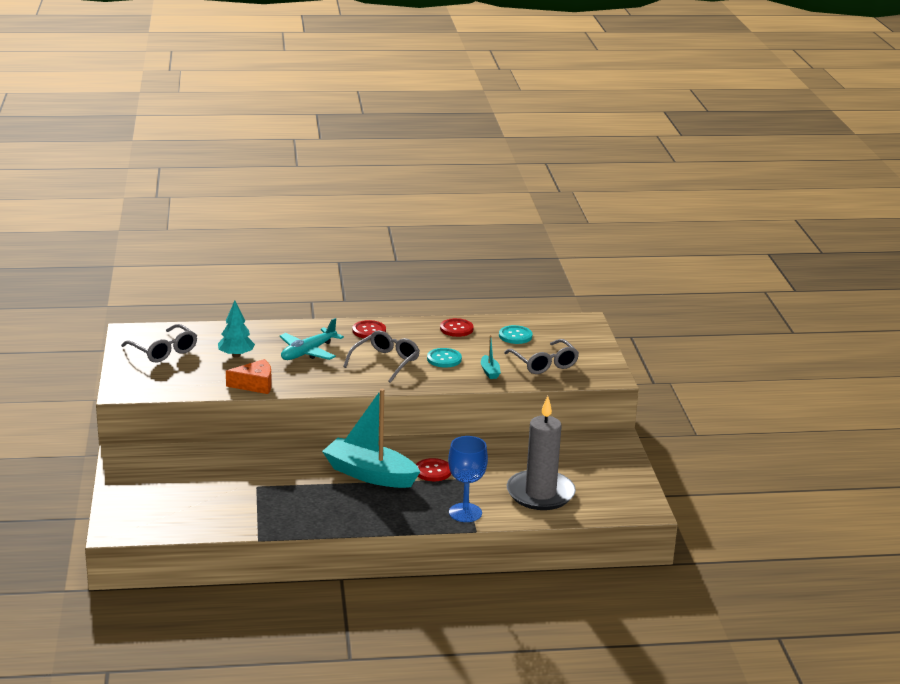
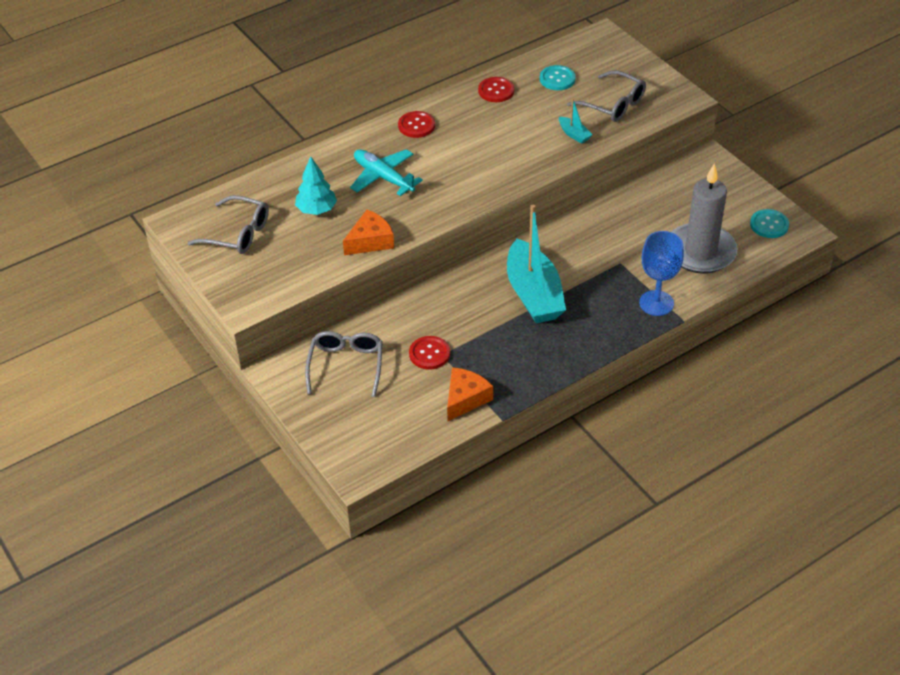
camera: 25 degrees left, 20 degrees up
(244, 518) = (465, 399): none -> orange cheese
(308, 352) = (383, 177): turquoise plane -> turquoise plane turned 120 degrees clockwise
(370, 474) = (533, 294): turquoise boat -> turquoise boat turned 105 degrees counterclockwise
(385, 362) = (468, 160): grey glasses -> grey glasses (346, 365)
(433, 471) = (586, 265): red button -> red button (429, 354)
(444, 359) = (519, 135): turquoise button -> turquoise button (769, 225)

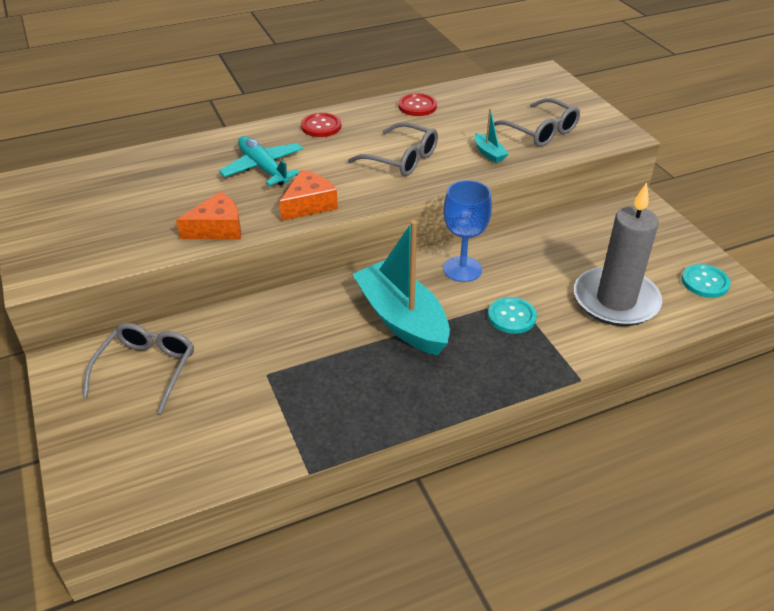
camera: 10 degrees right, 5 degrees down
(238, 234) = (77, 202): grey glasses -> grey glasses (402, 159)
(316, 210) = (175, 190): turquoise tree -> none
(429, 354) = (251, 371): red button -> none
(465, 399) = (272, 435): orange cheese -> orange cheese (309, 204)
(533, 294) = (402, 319): turquoise boat -> turquoise boat turned 150 degrees clockwise
(557, 79) = (486, 103): turquoise button -> turquoise button (511, 316)
(656, 303) = (549, 352): blue goblet -> blue goblet (462, 269)

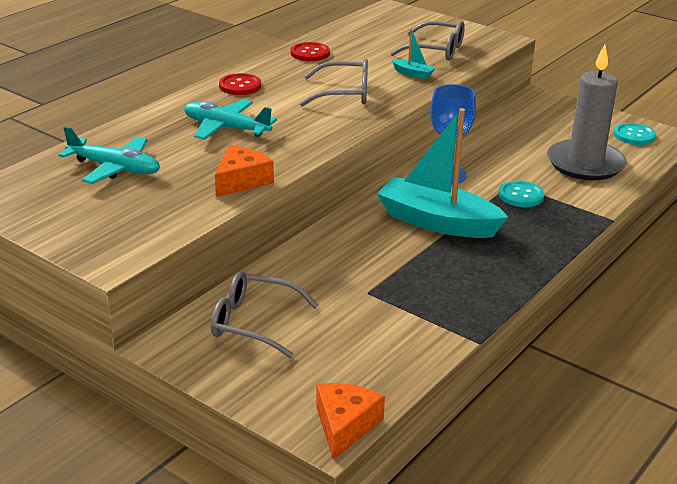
camera: 30 degrees left, 10 degrees down
(137, 184) = (115, 168): none -> turquoise plane
(147, 369) = (253, 323): grey glasses -> grey glasses turned 60 degrees counterclockwise
(309, 204) = (303, 144): orange cheese -> orange cheese (345, 426)

